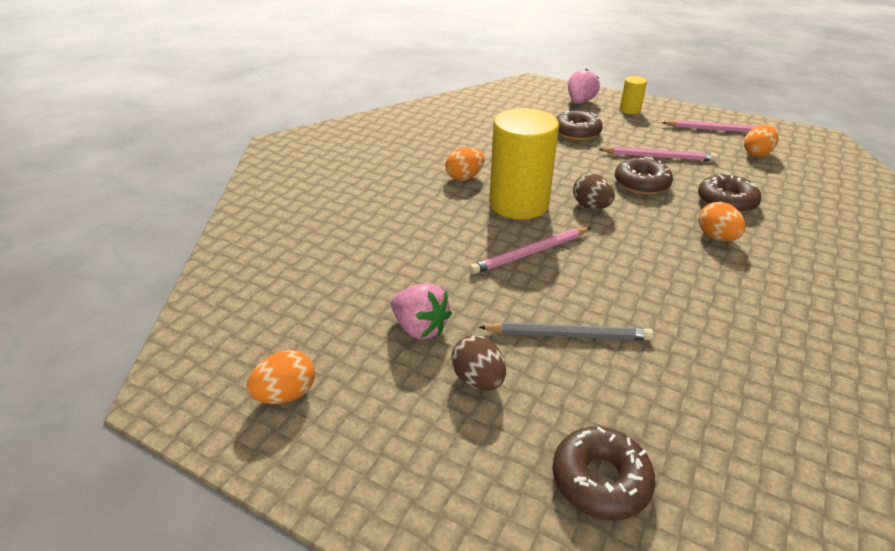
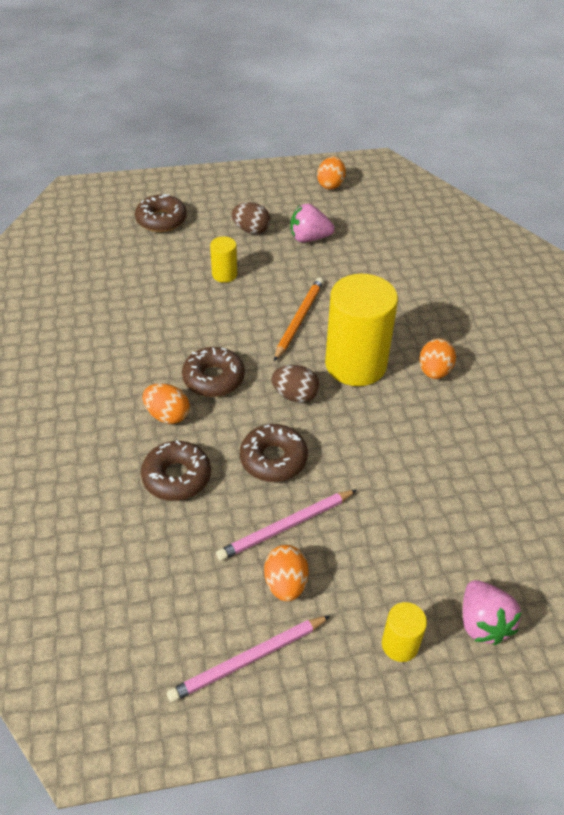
camera: 140 degrees right, 10 degrees up
(530, 253) = (299, 319): pink pencil -> orange pencil
(568, 335) = (224, 274): grey pencil -> yellow cylinder
(576, 132) = (414, 525): brown donut -> brown donut (213, 378)
(756, 153) = (174, 614): orange egg -> orange egg (285, 583)

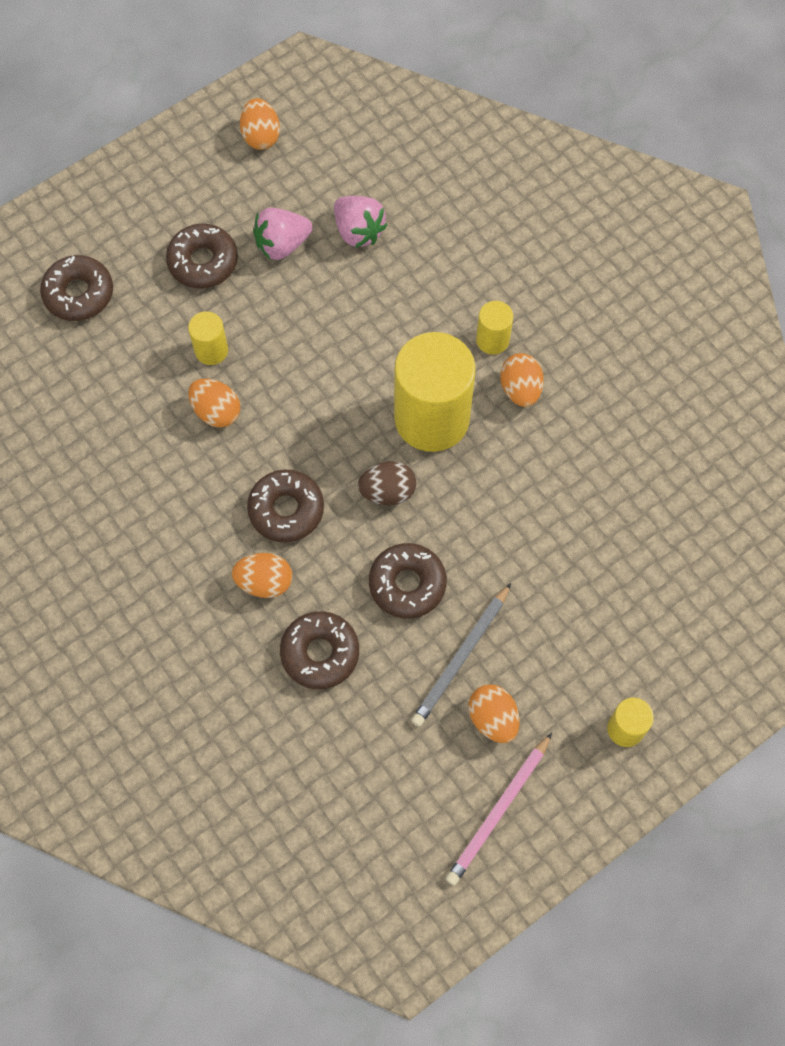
camera: 25 degrees left, 20 degrees up
(204, 307) = (216, 411): none -> orange egg
(251, 230) = (203, 262): brown egg -> brown donut
(286, 527) = (461, 657): pink pencil -> grey pencil
(299, 319) = (336, 381): orange pencil -> none
(429, 336) = (492, 340): none -> yellow cylinder
(482, 623) = (689, 670): pink strawberry -> pink strawberry (358, 231)

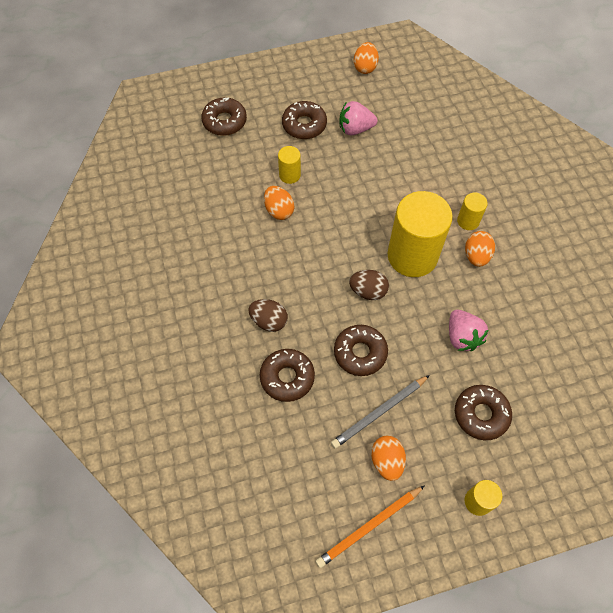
camera: 20 degrees right, 5 degrees down
(264, 582) = (269, 321): orange egg -> brown egg
(286, 510) = (299, 281): brown donut -> brown donut (481, 414)
(358, 231) = (405, 134): pink strawberry -> pink strawberry (462, 337)
(499, 811) = (369, 527): pink pencil -> orange pencil

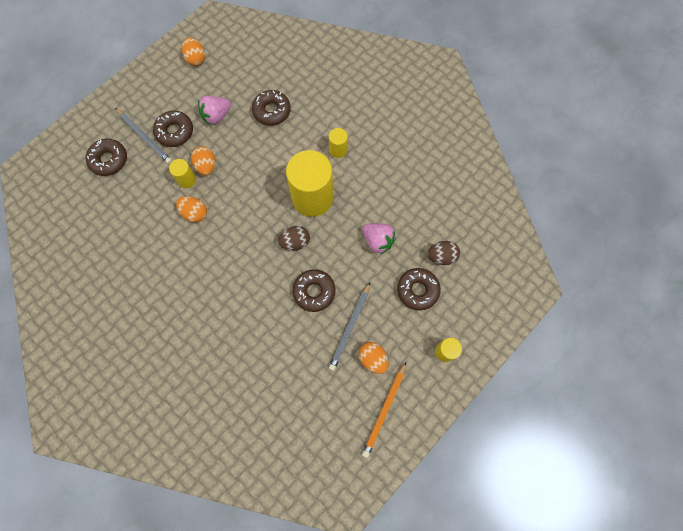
camera: 30 degrees left, 10 degrees up
(269, 321) = (236, 304): brown egg -> brown egg (441, 256)
(271, 116) = (144, 137): none -> grey pencil
(287, 377) = (272, 338): brown donut -> brown donut (272, 111)
(476, 256) = (357, 174): orange egg -> orange egg (206, 166)

